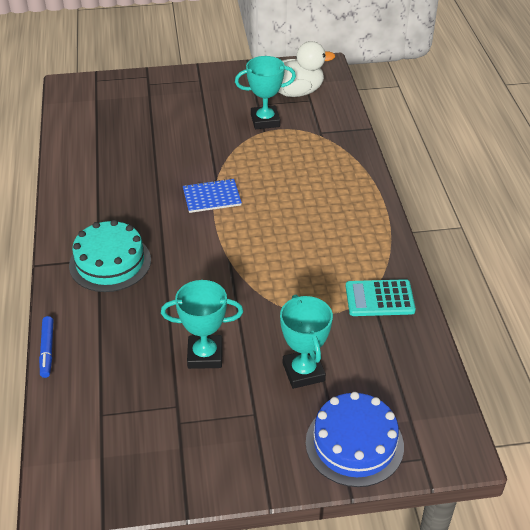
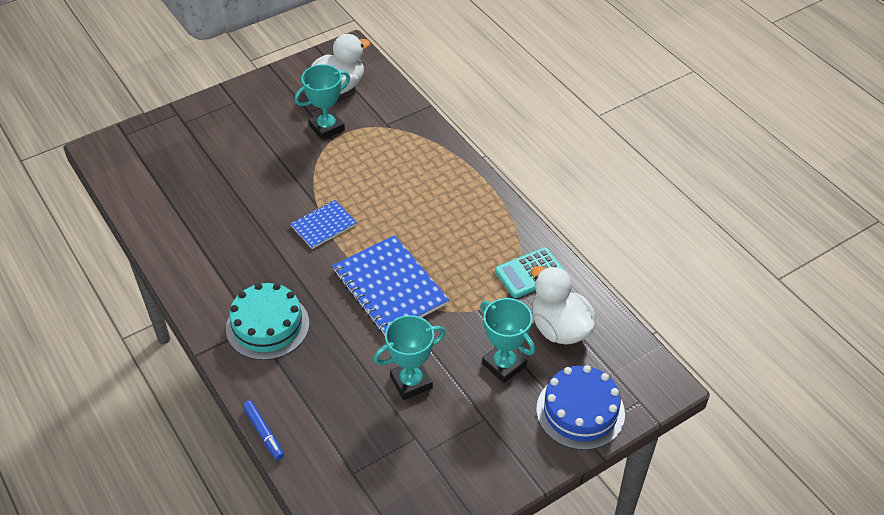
camera: 25 degrees left, 5 degrees up
(238, 266) = (390, 287): none -> blue notebook
(379, 358) = (559, 328): none -> white duck

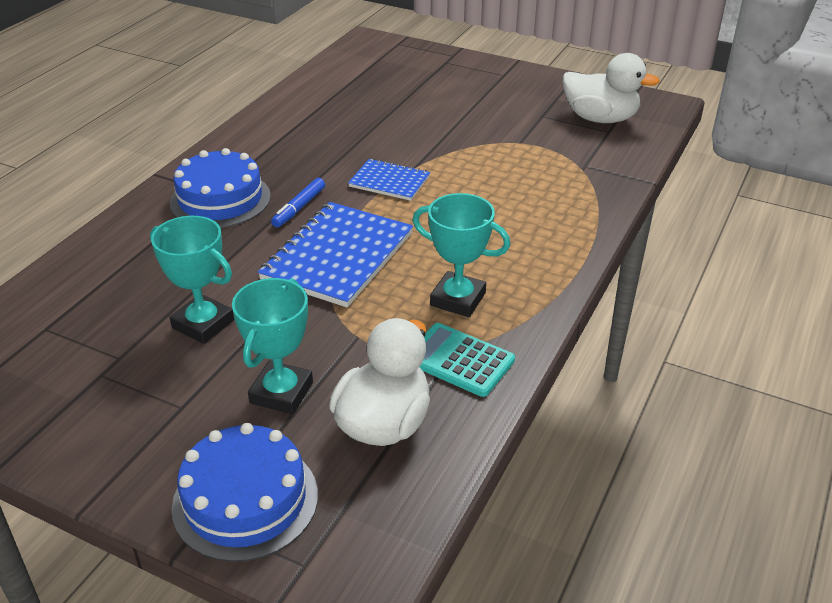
camera: 60 degrees right, 10 degrees down
(264, 433) = (73, 249): blue marker -> blue marker (299, 208)
(267, 326) = (220, 199): turquoise cake -> blue cake
(326, 128) = (532, 133): turquoise trophy -> turquoise trophy (458, 299)

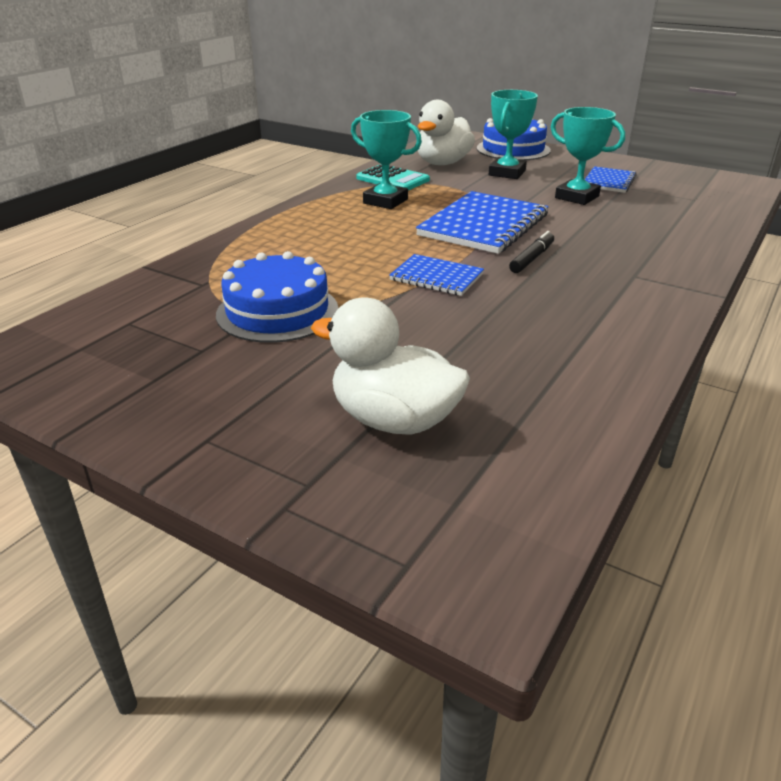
camera: 175 degrees left, 5 degrees down
(133, 372) = (608, 181): none -> blue notebook
(220, 199) = (621, 268): blue cake -> blue cake (277, 311)
(299, 208) = (531, 258): blue marker -> black marker
(600, 118) = (120, 341): white duck -> white duck (394, 420)

